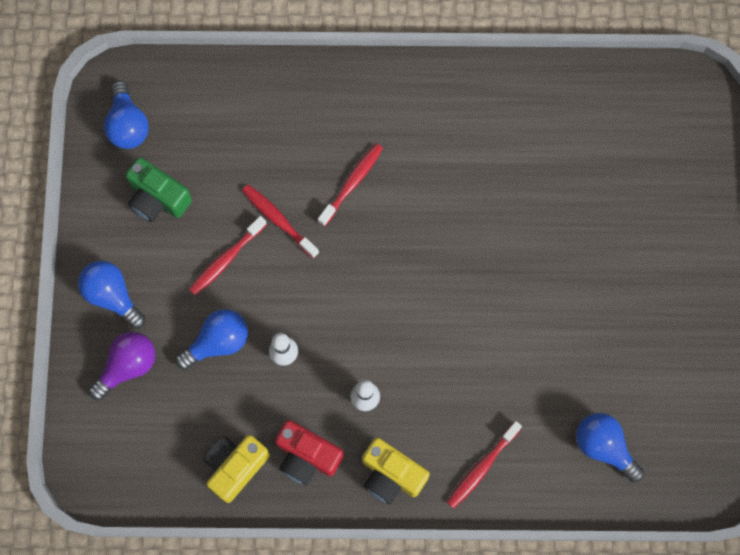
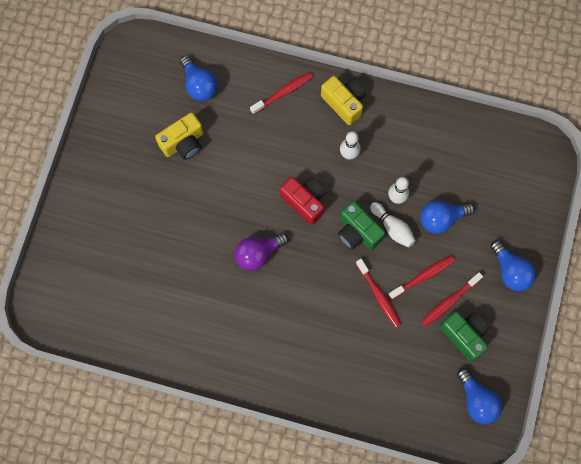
camera: 165 degrees left, 0 degrees up
(128, 125) = (476, 400): blue light bulb -> blue light bulb turned 150 degrees clockwise
(128, 366) = (507, 218): purple light bulb -> purple light bulb (258, 254)
(235, 467) = (446, 134): yellow camera -> yellow camera (183, 143)
(281, 313) = (392, 228): none -> white bowling pin
(307, 456) = (397, 128): red camera -> red camera (304, 201)
(326, 295) = (357, 232): none -> green camera
(352, 183) = (318, 309): red toothbrush -> red toothbrush (449, 301)

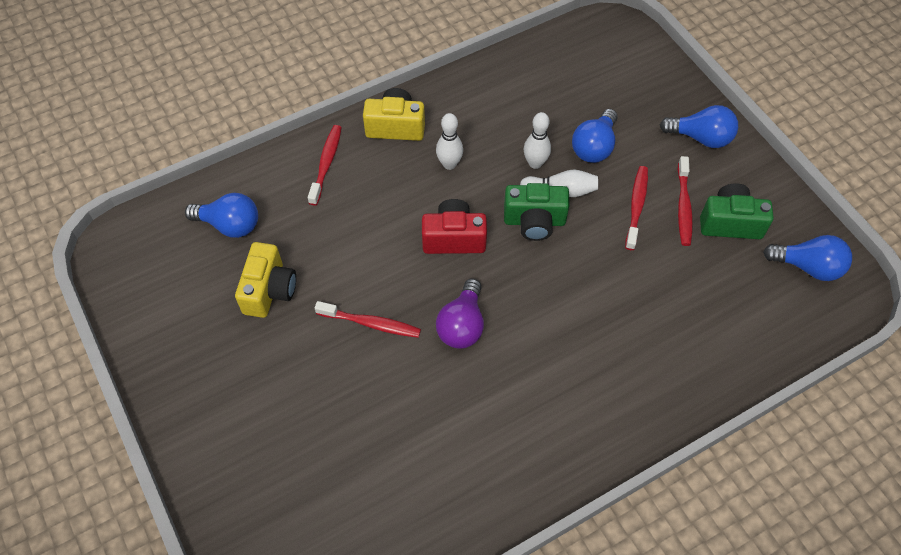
camera: 45 degrees left, 15 degrees down
(379, 295) = (618, 258): red toothbrush -> red toothbrush (371, 323)

